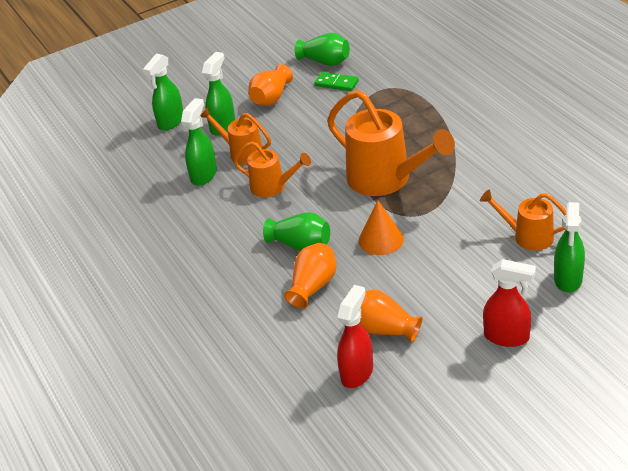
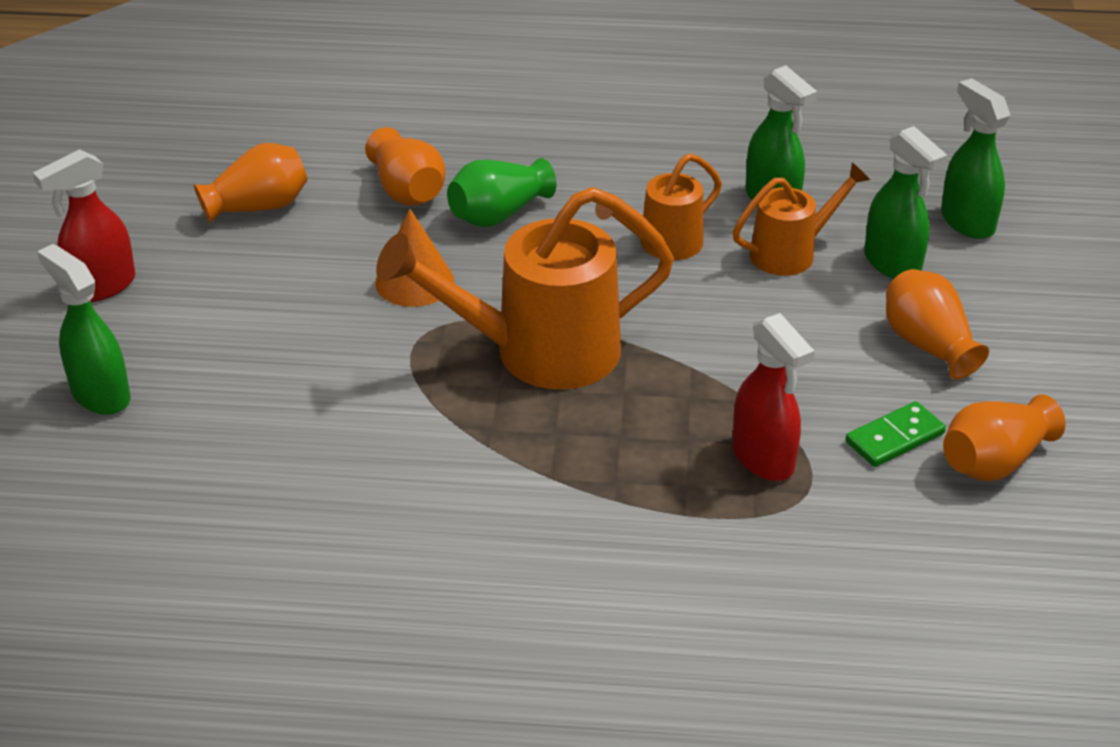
camera: 120 degrees right, 0 degrees up
(325, 62) = (994, 461): green vase -> orange vase
(357, 372) = (227, 160): red spray bottle -> red spray bottle (763, 459)
(527, 236) = (227, 412): orange watering can -> none

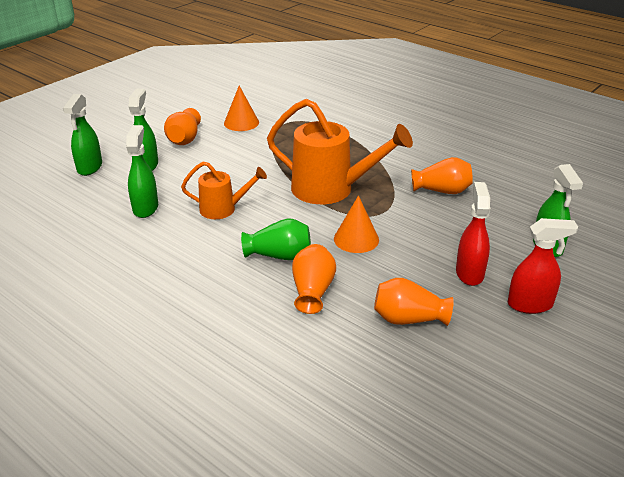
camera: 145 degrees left, 5 degrees down
(763, 459) = (292, 132): red spray bottle -> red spray bottle (469, 273)
(792, 253) = (176, 184): orange watering can -> none
(894, 438) = (241, 122): green domino -> orange cone
(994, 461) = (222, 108): orange vase -> orange vase (442, 191)

